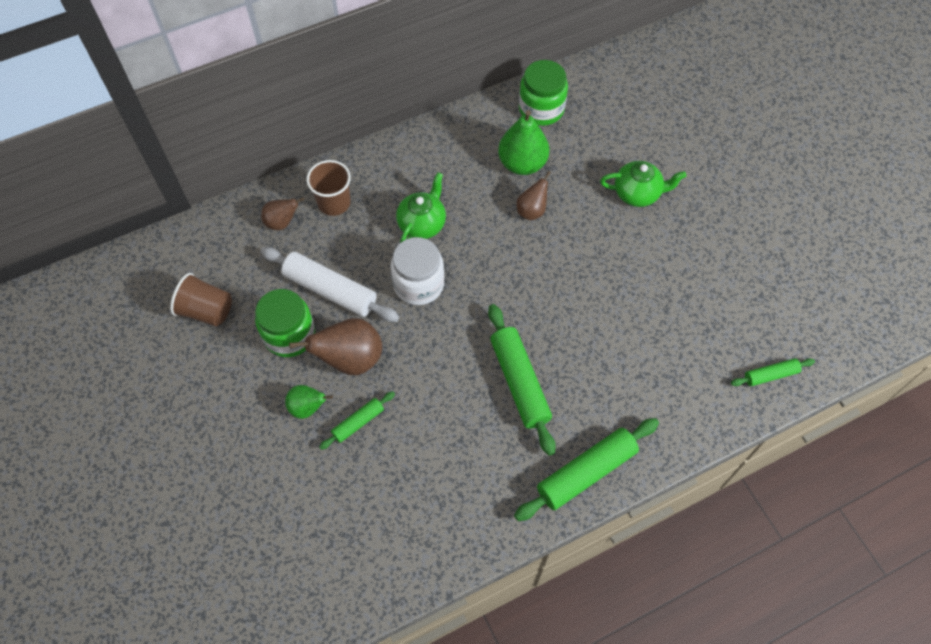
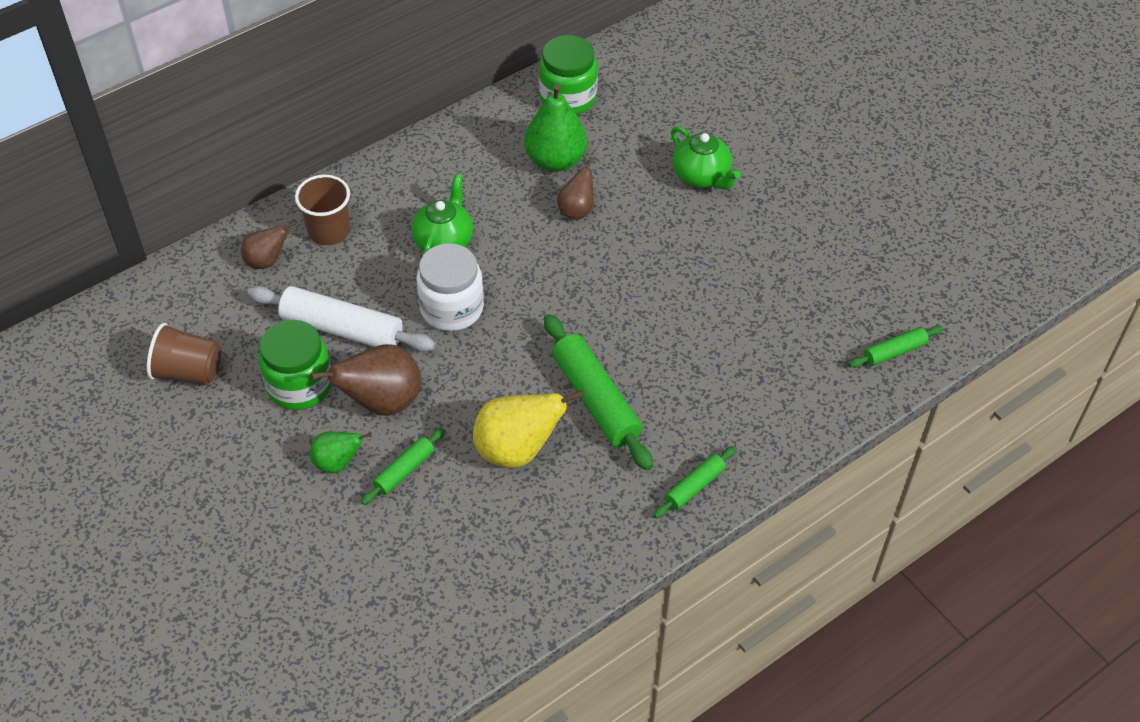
camera: 10 degrees left, 10 degrees down
(450, 418) = (517, 450): none -> yellow pear
(586, 473) = (694, 487): green rolling pin -> green rolling pin, size x0.53
(637, 193) = (701, 176): green teapot -> green teapot turned 60 degrees clockwise

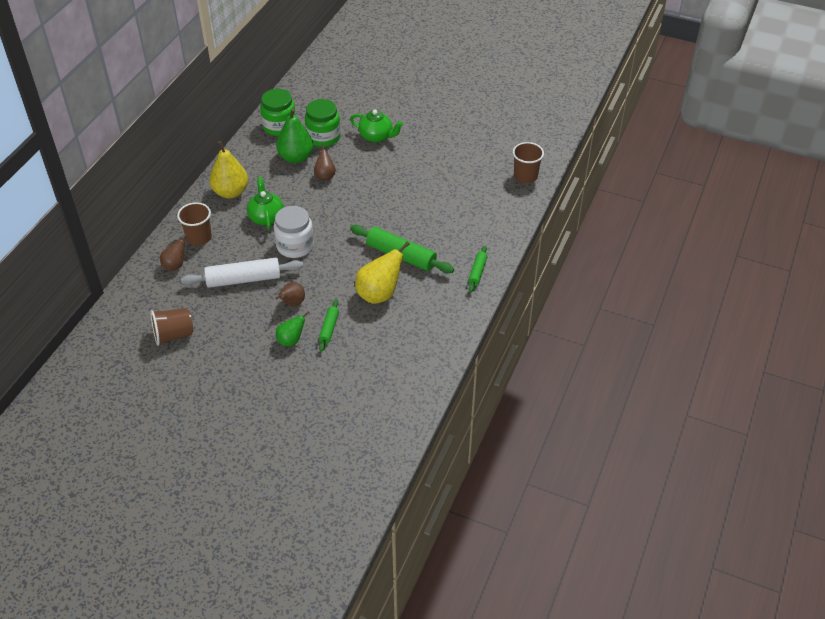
camera: 30 degrees left, 5 degrees down
(300, 385) = (241, 314): green jar -> green jar (323, 137)
(382, 402) = (292, 303): brown pear -> brown pear, size x0.58
(423, 177) = (231, 192): none -> yellow pear
(894, 351) = (525, 176): green rolling pin -> brown cup

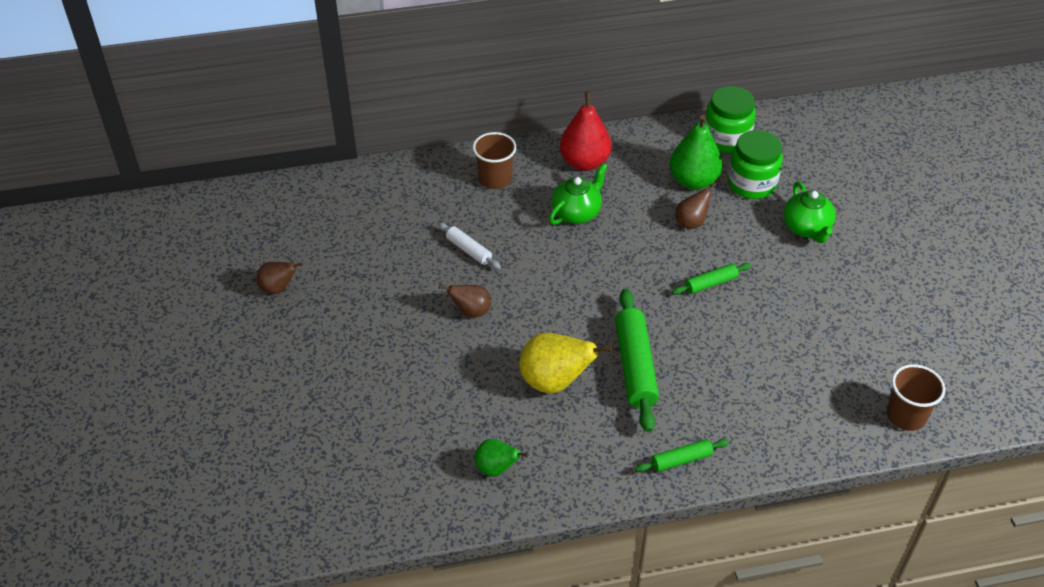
camera: 55 degrees right, 0 degrees up
(174, 335) = (345, 243): brown cup -> none
(175, 265) = (439, 185): brown pear -> brown pear (278, 288)
(231, 192) = (584, 162): yellow pear -> red pear
(243, 279) = (468, 250): white rolling pin -> white rolling pin, size x0.53
(291, 340) = (416, 343): green pear -> green pear (496, 468)
(295, 246) = (557, 262): white jar -> none
(329, 328) = (462, 366): green rolling pin -> green rolling pin (710, 283)

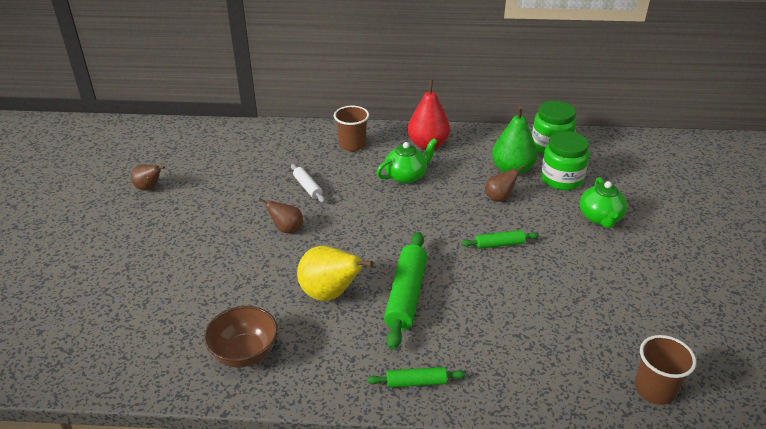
camera: 15 degrees right, 10 degrees down
(496, 468) = (245, 353): green pear -> brown bowl

